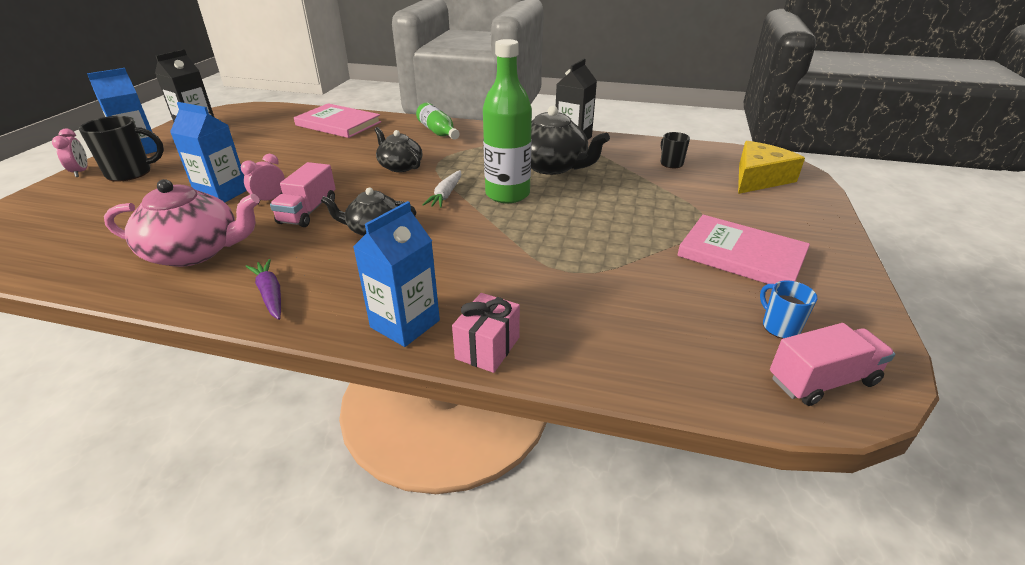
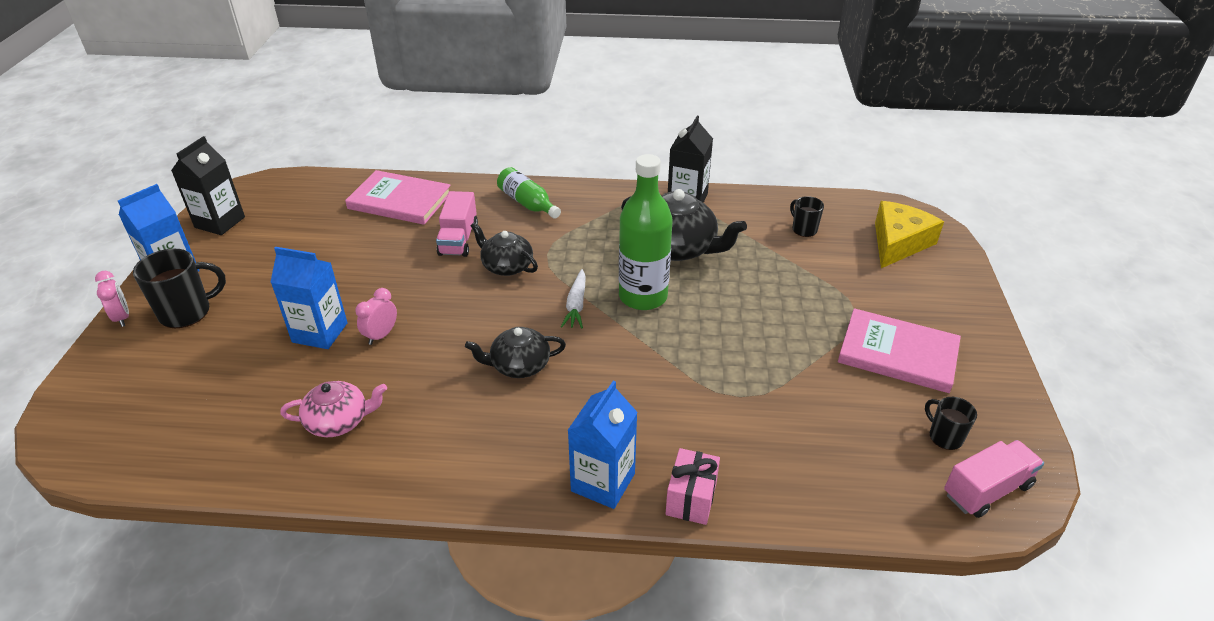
camera: 10 degrees left, 5 degrees up
(195, 252) = (339, 421): pink teapot -> pink teapot, size x0.62
(270, 294) = (451, 466): purple carrot -> none
(308, 211) = (434, 348): pink truck -> pink truck (458, 239)
(779, 327) = (944, 436): blue mug -> black mug

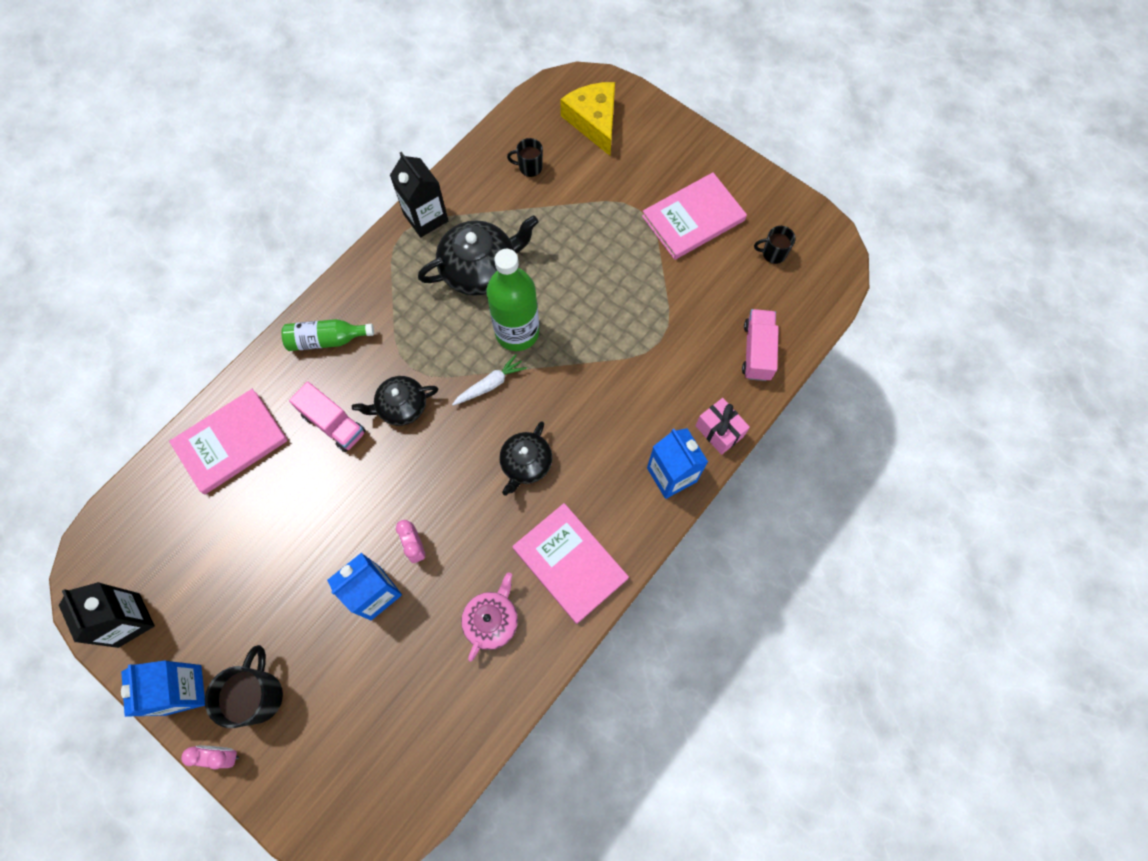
camera: 55 degrees left, 30 degrees up
(438, 449) = (570, 563): none -> pink book
(576, 305) = (490, 384): white carrot -> white carrot turned 75 degrees counterclockwise
(987, 490) = (822, 267): pink truck -> pink truck (757, 351)

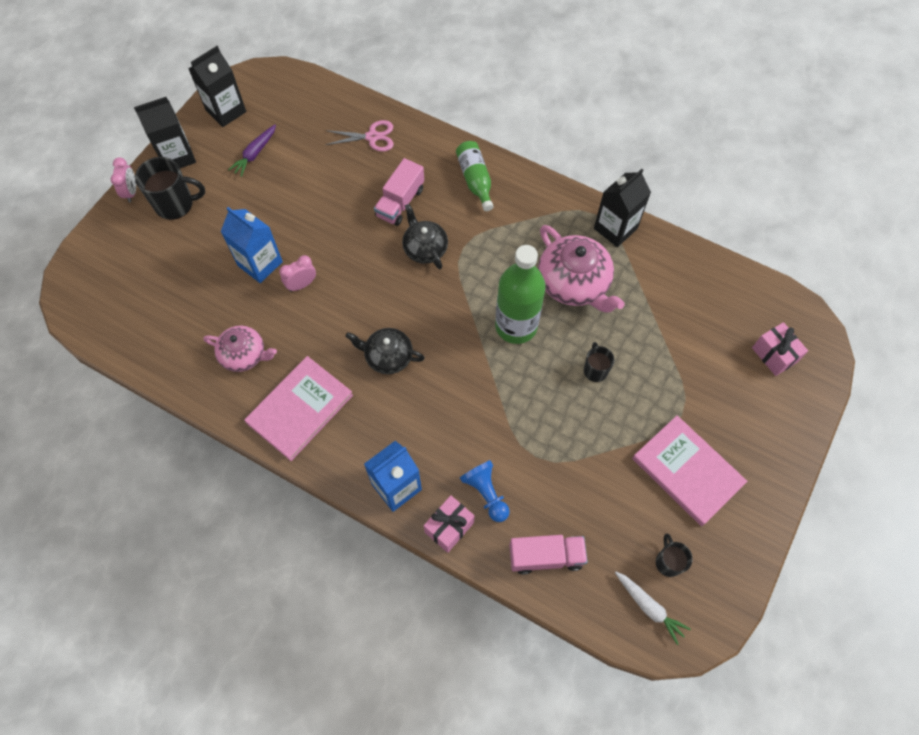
camera: 80 degrees right, 5 degrees down
(183, 690) = (177, 156): blue carton -> black carton
(211, 587) = (255, 154): none -> purple carrot
(231, 442) = (372, 137): pink book -> pink scissors
(480, 269) = (574, 283): black teapot -> pink teapot
(490, 384) = (459, 313): white carrot -> white carrot (649, 607)
(529, 167) = (698, 305): black mug -> black mug (595, 370)
(594, 121) = (774, 355): yellow cheese -> pink gift
(690, 392) = (486, 493): none -> blue pawn

